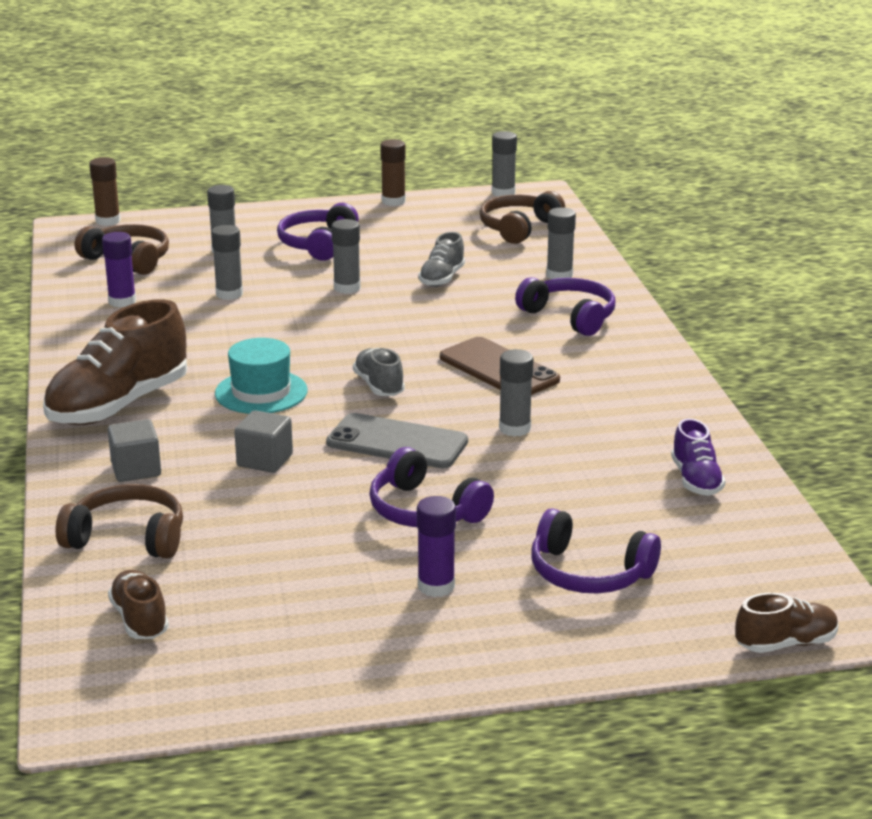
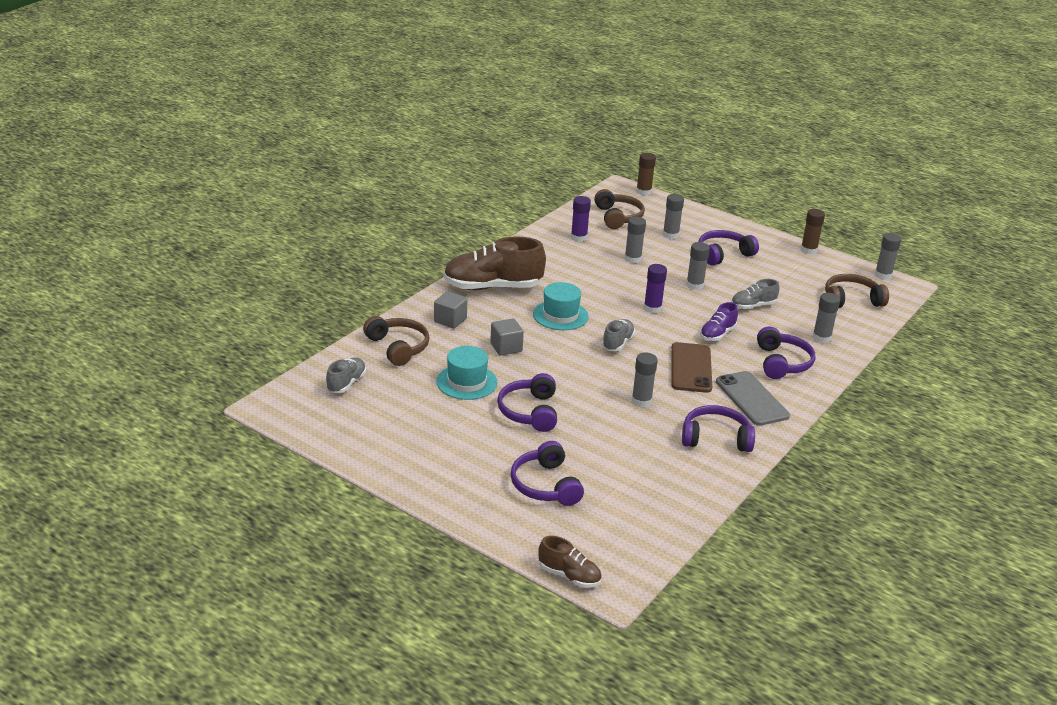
camera: 45 degrees right, 5 degrees up
(140, 620) = (346, 383): brown shoe -> grey shoe
(291, 524) = (466, 382): none -> turquoise hat
(397, 442) = (576, 374): grey phone -> grey phone (752, 399)
(436, 586) = (473, 446): purple glue stick -> purple glue stick (652, 308)
(649, 420) = (715, 438): none -> purple headphones
(696, 480) = (680, 480): purple shoe -> purple shoe (717, 334)

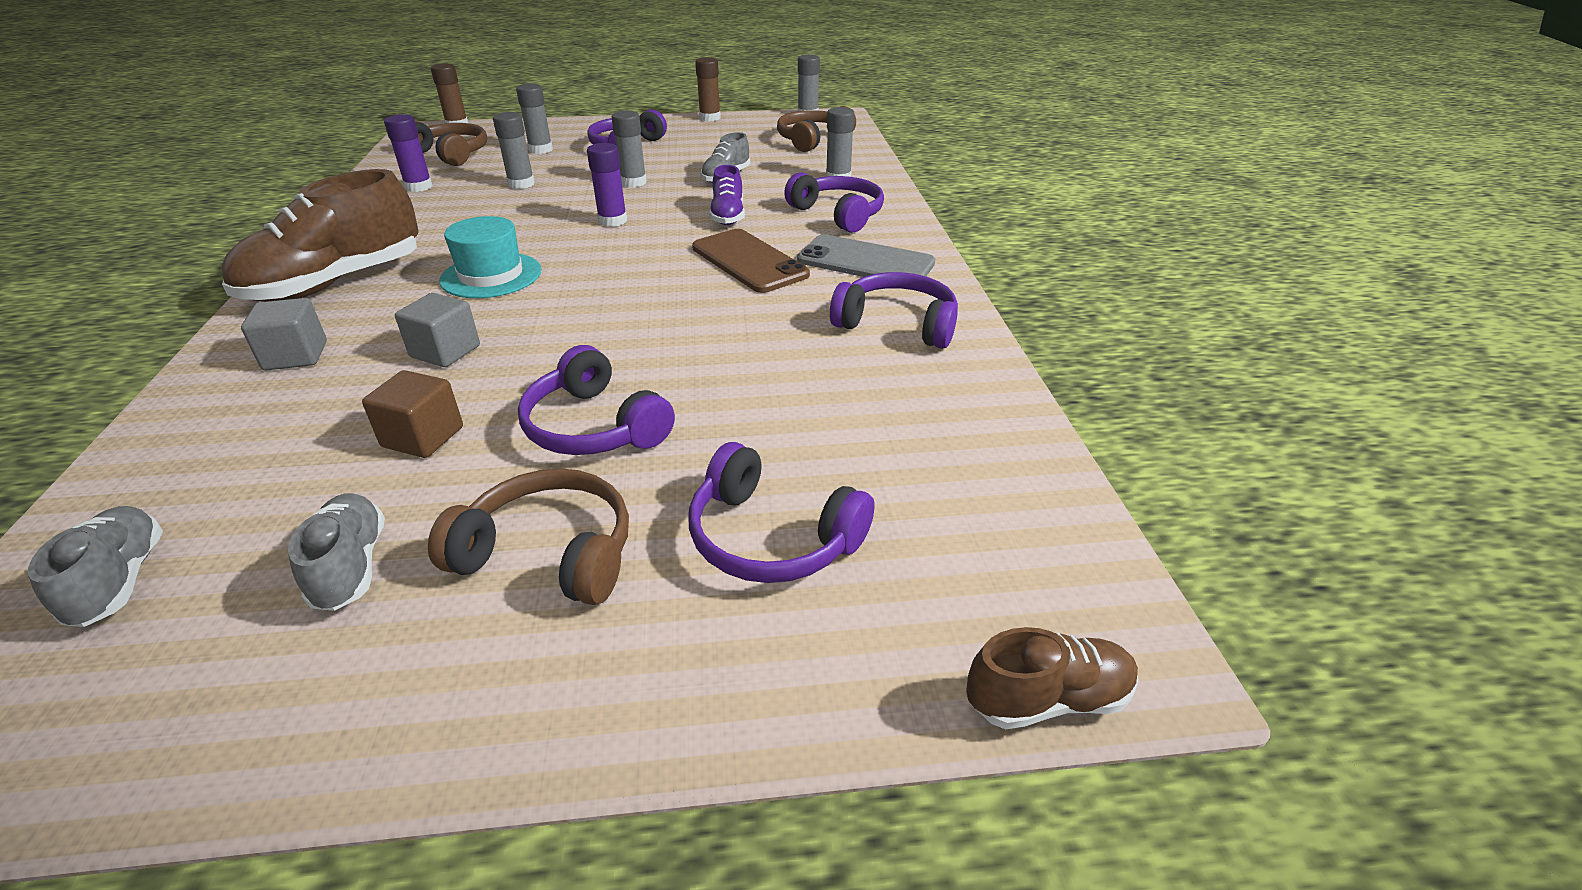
camera: 40 degrees left, 5 degrees up
(398, 347) = (213, 445): brown headphones -> brown headphones (549, 553)
(466, 382) = (423, 437): turquoise hat -> brown cube
(617, 343) = (616, 274): grey shoe -> grey shoe (351, 566)
(641, 401) = (743, 326): grey glue stick -> none
(715, 438) = (897, 324): purple headphones -> purple headphones turned 60 degrees clockwise

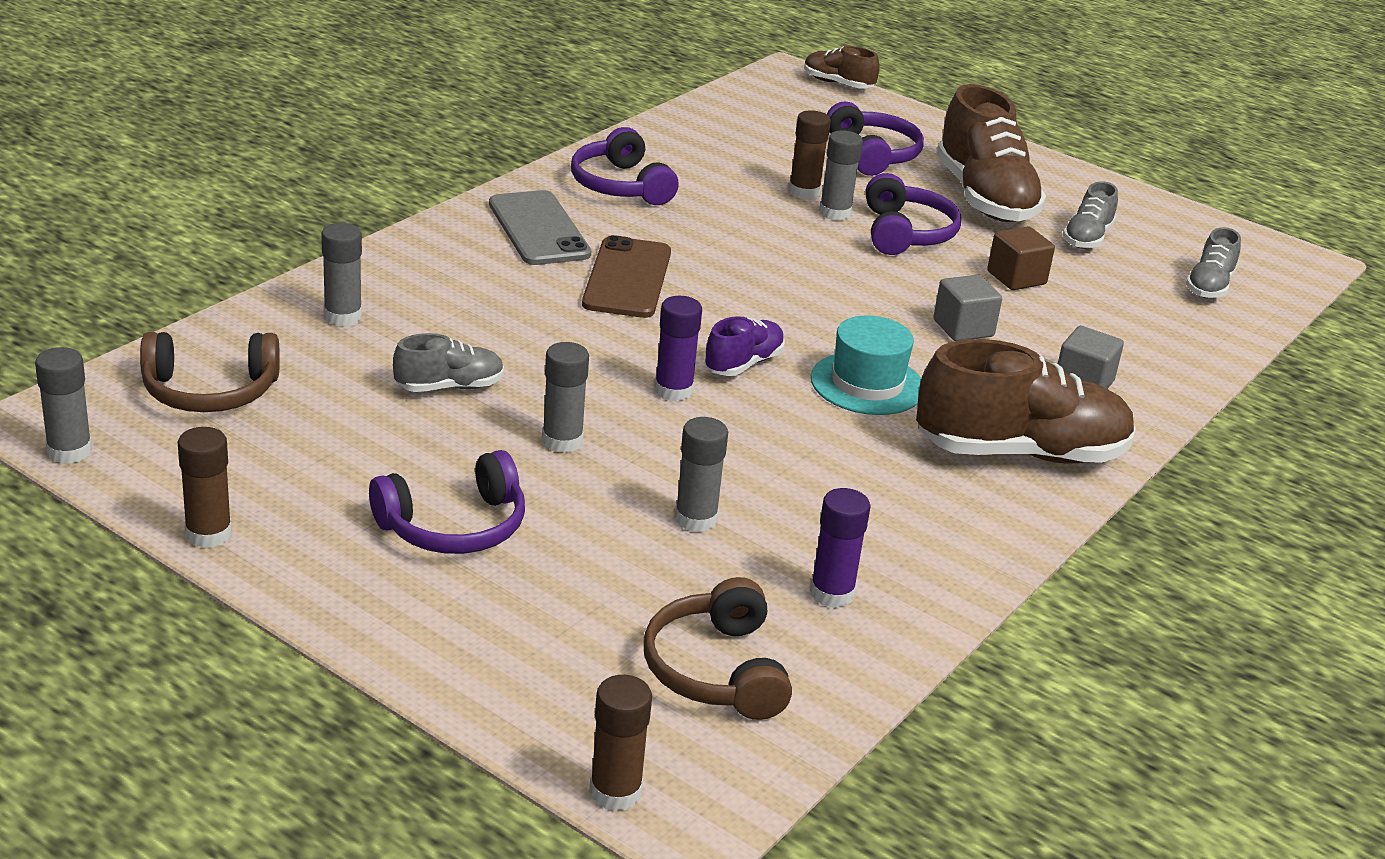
camera: 140 degrees left, 5 degrees down
(541, 150) = (576, 597): grey glue stick -> grey glue stick (835, 213)
(549, 553) = (984, 198): brown headphones -> brown shoe
(728, 216) = (554, 333): purple shoe -> purple shoe (743, 364)
(757, 417) = (804, 192): none -> brown glue stick
(838, 214) = (452, 278): purple headphones -> none

